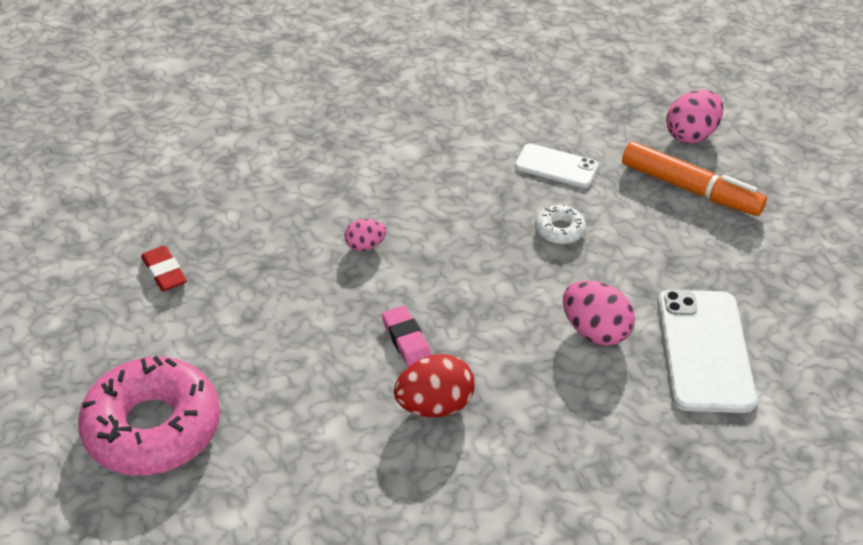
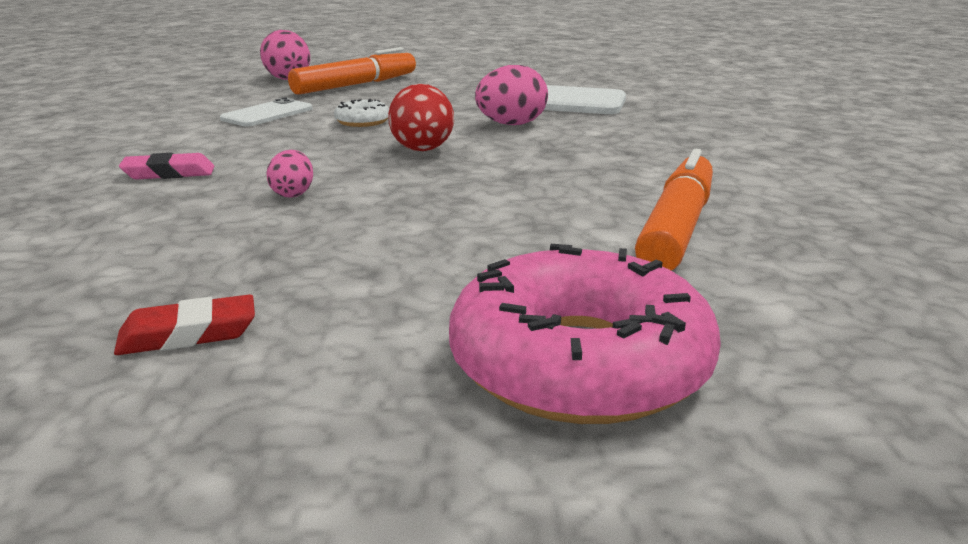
camera: 75 degrees left, 20 degrees down
(354, 467) = (677, 228): none -> orange marker
(406, 340) = (478, 188): pink eraser -> pink eraser (169, 173)
(434, 406) = (588, 185): red egg -> red egg (422, 151)

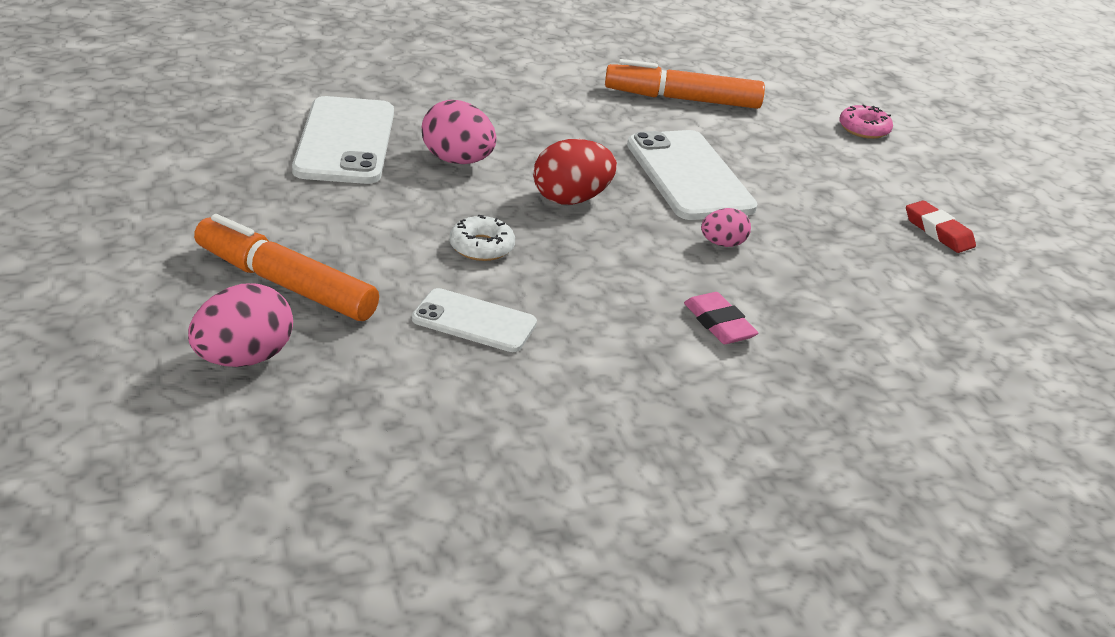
camera: 110 degrees left, 10 degrees up
(448, 201) = (689, 176): none -> white phone
(579, 363) = (864, 129): pink donut -> pink donut, size x0.44

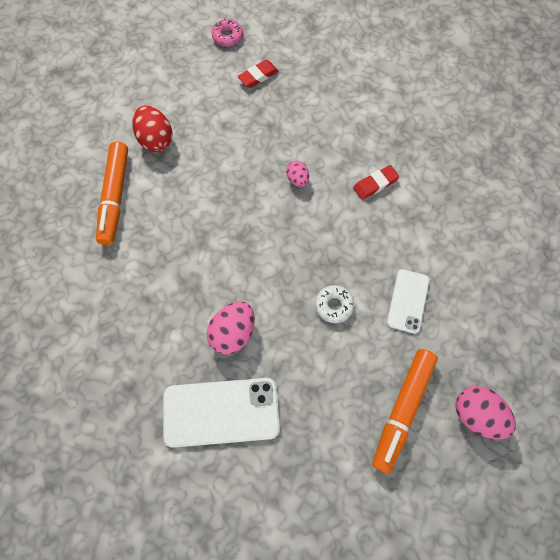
camera: 90 degrees left, 35 degrees up
(571, 199) = (267, 260): red egg -> red egg (156, 140)
(689, 176) = (223, 195): white phone -> none
(719, 324) = (375, 184): pink eraser -> red eraser
(864, 129) = (140, 96): pink donut -> pink donut (227, 36)

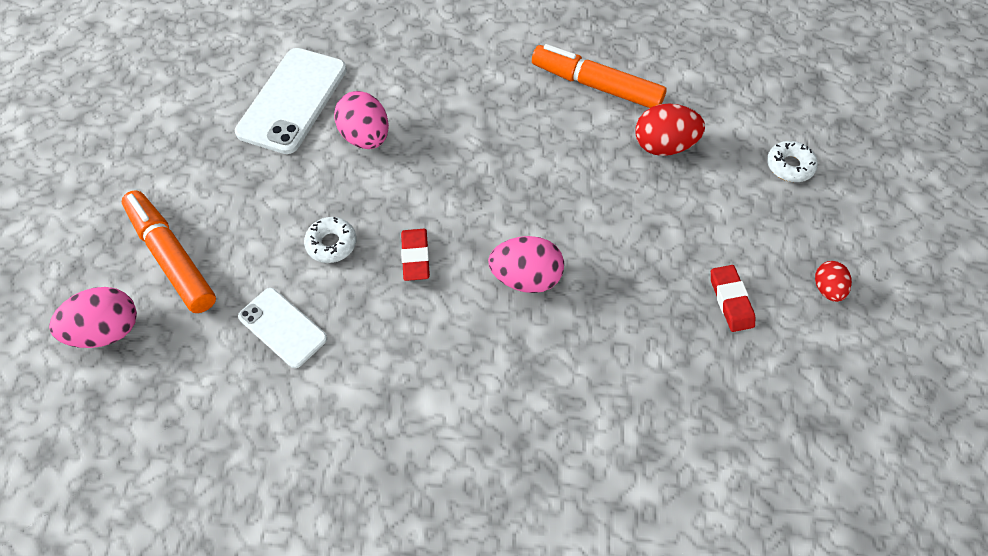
camera: 115 degrees right, 10 degrees down
(143, 70) = (789, 166): none -> white donut
(227, 36) = (827, 289): pink donut -> red egg
(297, 179) = (526, 278): pink egg -> pink egg, size x1.71
(375, 184) = (468, 373): red eraser -> red eraser (415, 257)

